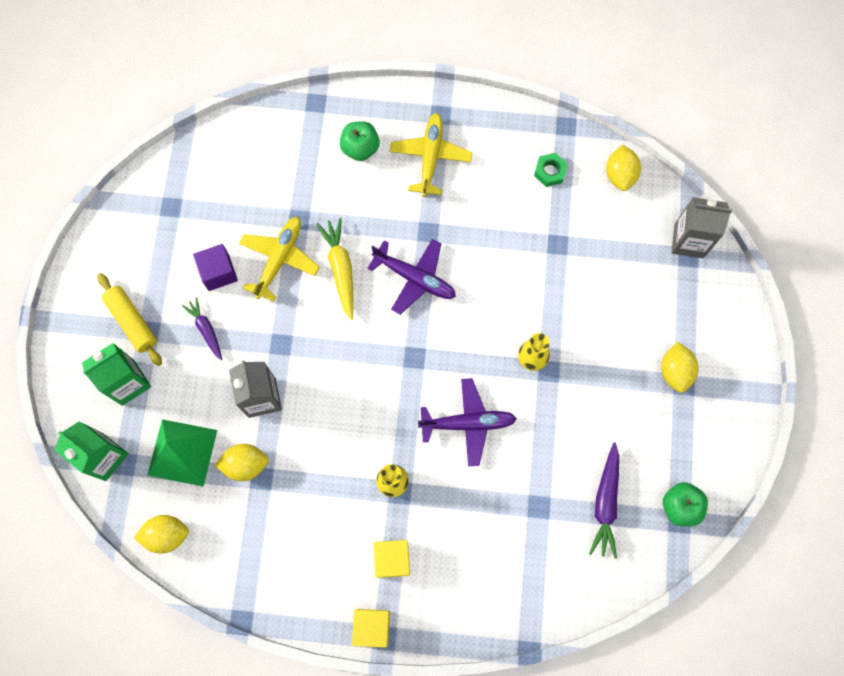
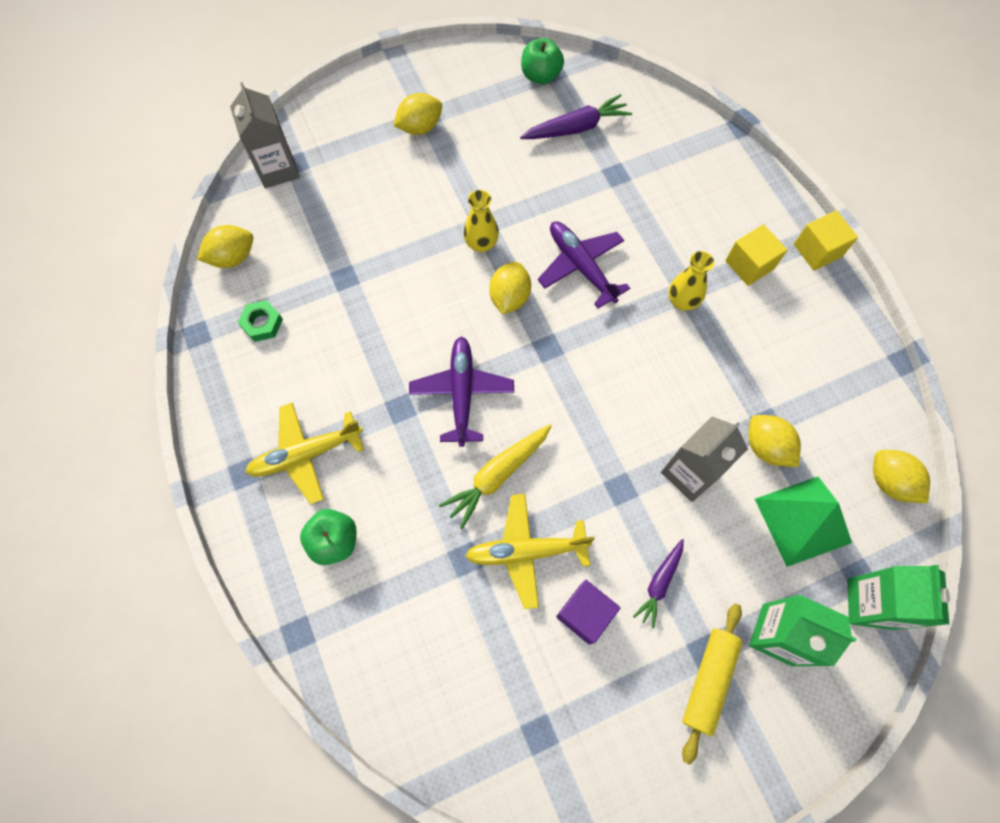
camera: 120 degrees left, 5 degrees down
(472, 353) = (509, 297): none -> yellow lemon

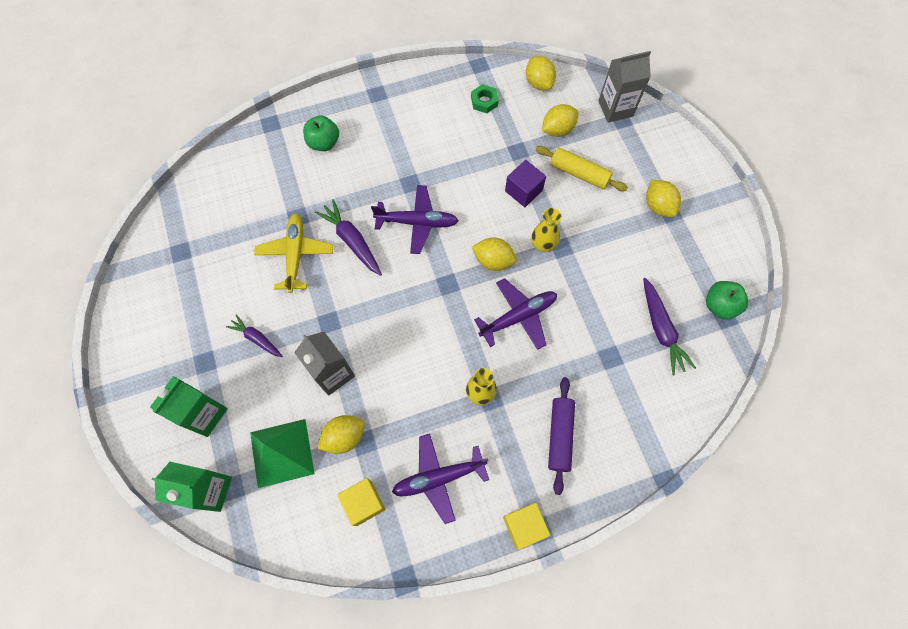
camera: 95 degrees right, 0 degrees up
(306, 454) = (384, 127): yellow plane -> none
(497, 475) = (352, 241): yellow carrot -> purple carrot
(585, 614) = (247, 287): purple cube -> purple cube (523, 191)
(708, 680) = (186, 360): yellow rolling pin -> yellow rolling pin (579, 173)
(714, 220) = (560, 436): none -> purple rolling pin
(749, 265) = (512, 458): yellow cube -> yellow cube (364, 503)
(788, 336) = (439, 478): none -> purple plane
(889, 482) = (300, 533): yellow lemon -> yellow lemon (557, 129)

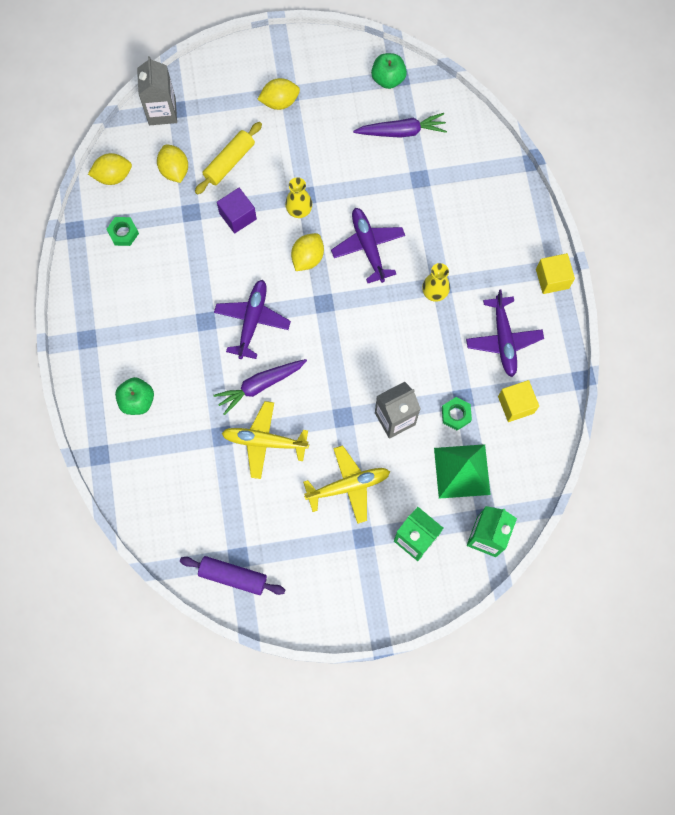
camera: 80 degrees left, 5 degrees up
(256, 338) = (348, 486): purple carrot -> yellow plane
(344, 437) = (456, 415): yellow lemon -> green nut
(560, 436) = (482, 235): purple rolling pin -> purple rolling pin (233, 576)

